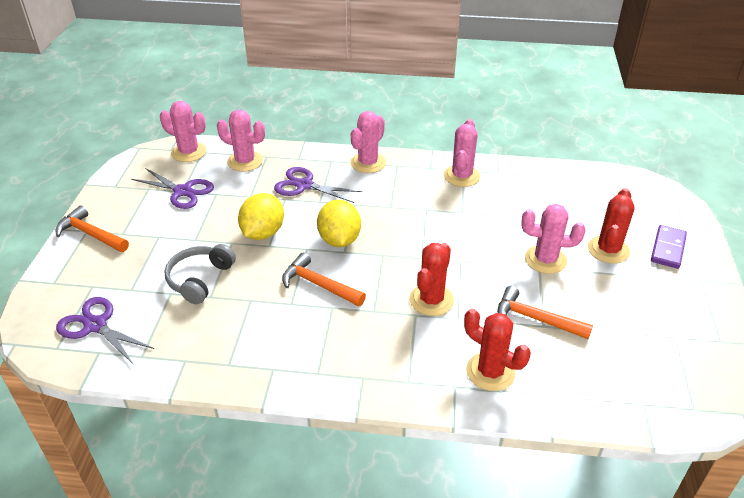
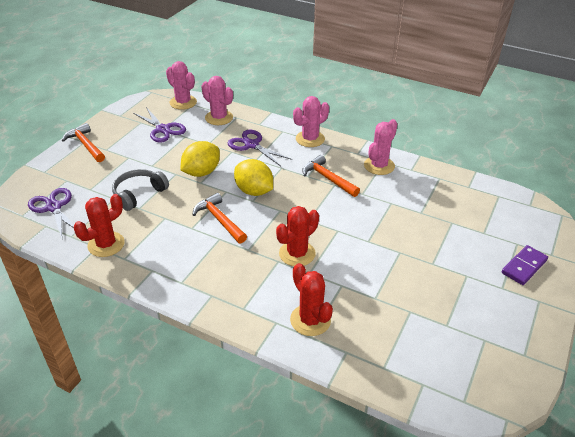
camera: 20 degrees right, 0 degrees up
(339, 240) = (254, 191): yellow lemon -> yellow lemon turned 60 degrees counterclockwise
(535, 319) = (371, 291): orange hammer -> orange hammer (327, 178)
(545, 260) = (409, 247): pink cactus -> none
(608, 250) = (468, 254): red cactus -> red cactus (106, 244)

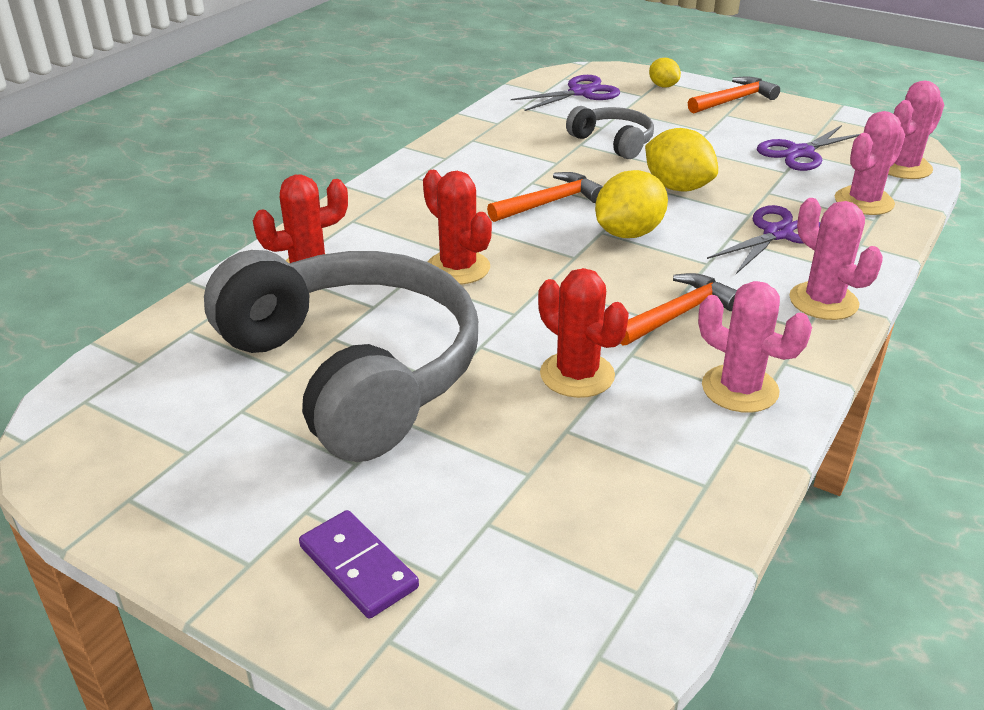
camera: 95 degrees right, 5 degrees down
(54, 171) = (663, 86): none -> yellow lemon
(106, 244) = (501, 127): red cactus -> red cactus (577, 375)
(402, 285) = (354, 371): none -> grey headphones

